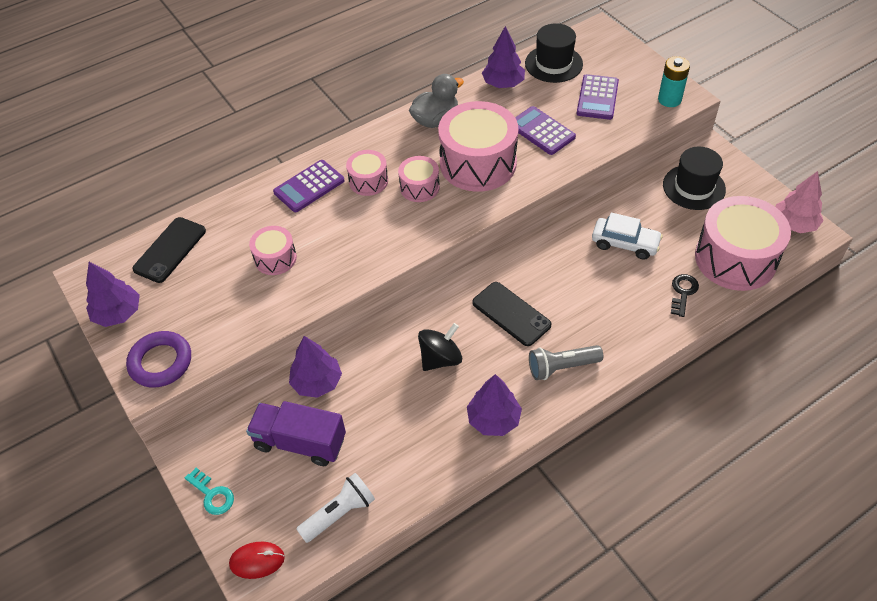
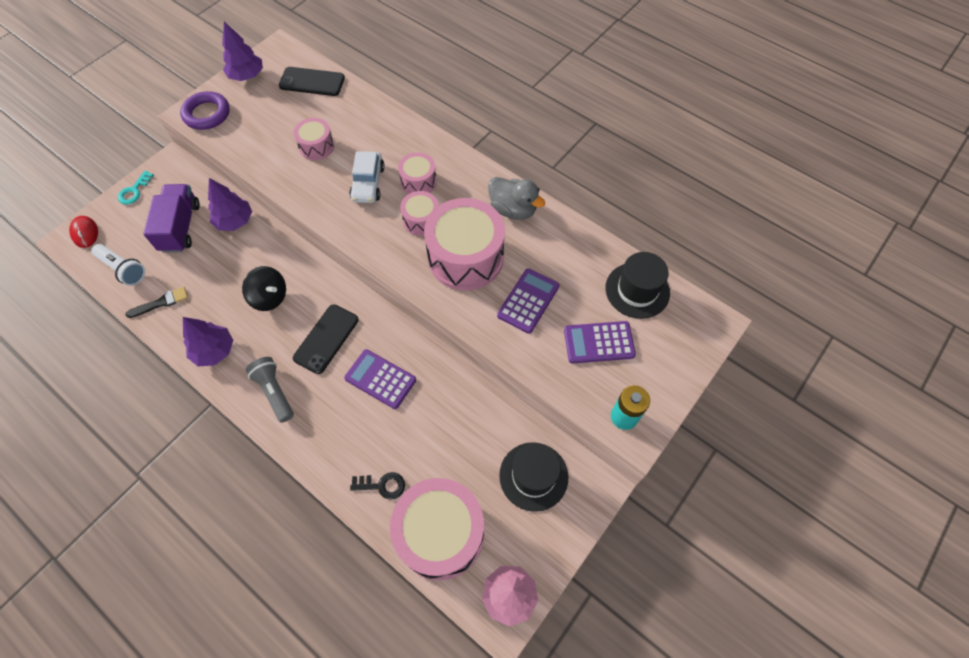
camera: 70 degrees right, 10 degrees up
(309, 186) = (400, 143): purple calculator -> purple calculator (380, 379)
(407, 471) = (161, 302): none -> black brush
(503, 84) = (586, 252): purple tree -> none
(625, 244) = (433, 419): white car -> white car (368, 183)

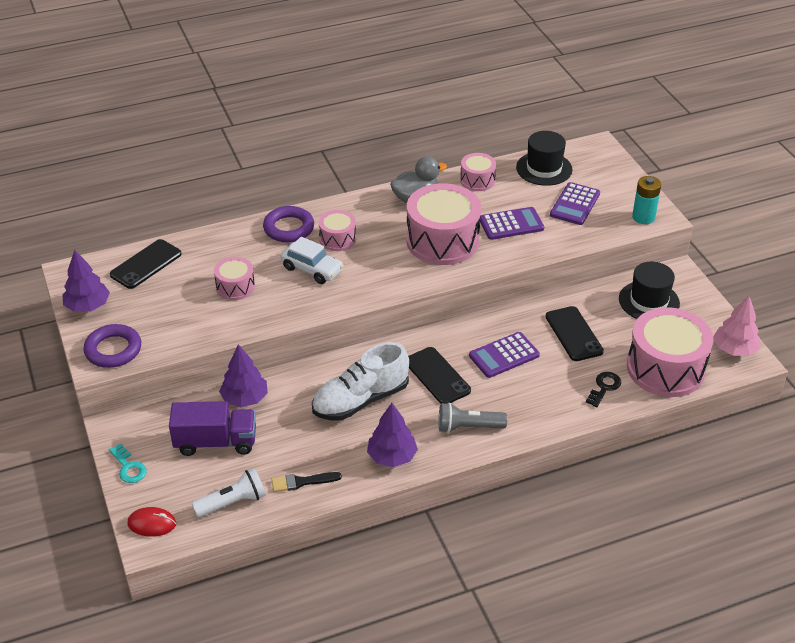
camera: 60 degrees left, 20 degrees down
(161, 302) = (302, 482): black brush -> black brush turned 105 degrees counterclockwise
(180, 227) = (215, 442): purple truck -> purple truck turned 150 degrees clockwise
(269, 297) = (360, 400): black spinning top -> white shoe
(411, 143) = (289, 228): none -> purple ring
(421, 220) = (382, 252): pink drum -> pink drum (477, 180)
(443, 426) = (573, 334): none -> black phone
(528, 301) = (511, 224): purple calculator -> purple calculator turned 105 degrees clockwise

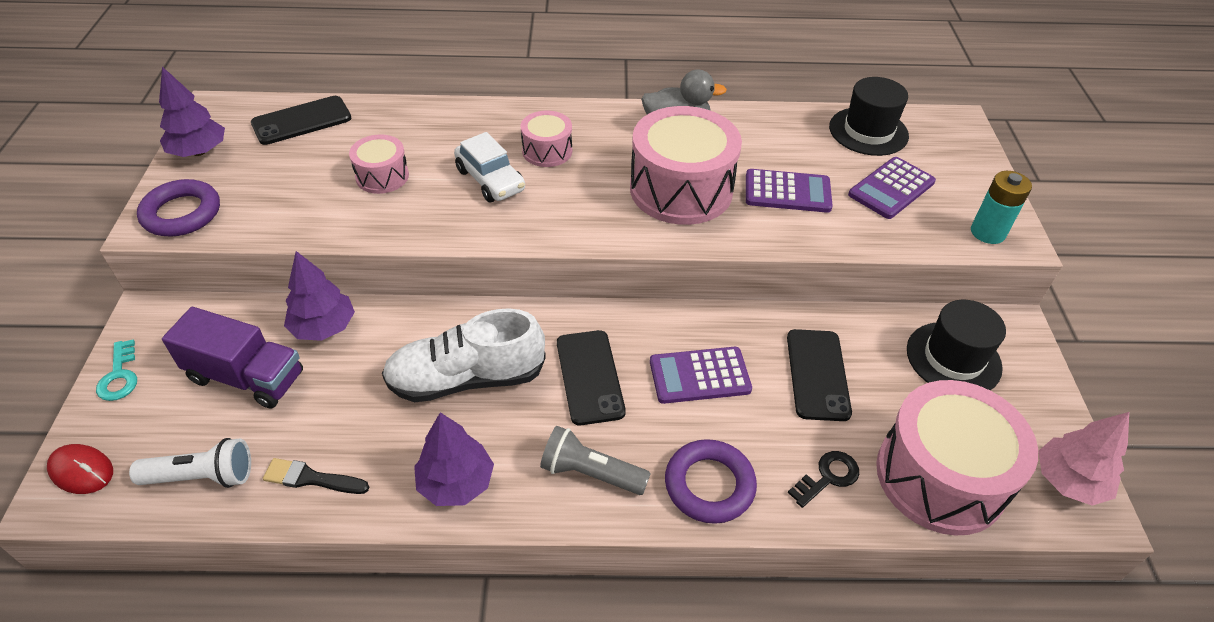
camera: 20 degrees right, 5 degrees up
(289, 228) = (496, 122): purple ring -> purple ring (709, 485)
(477, 180) = (770, 124): pink drum -> none

